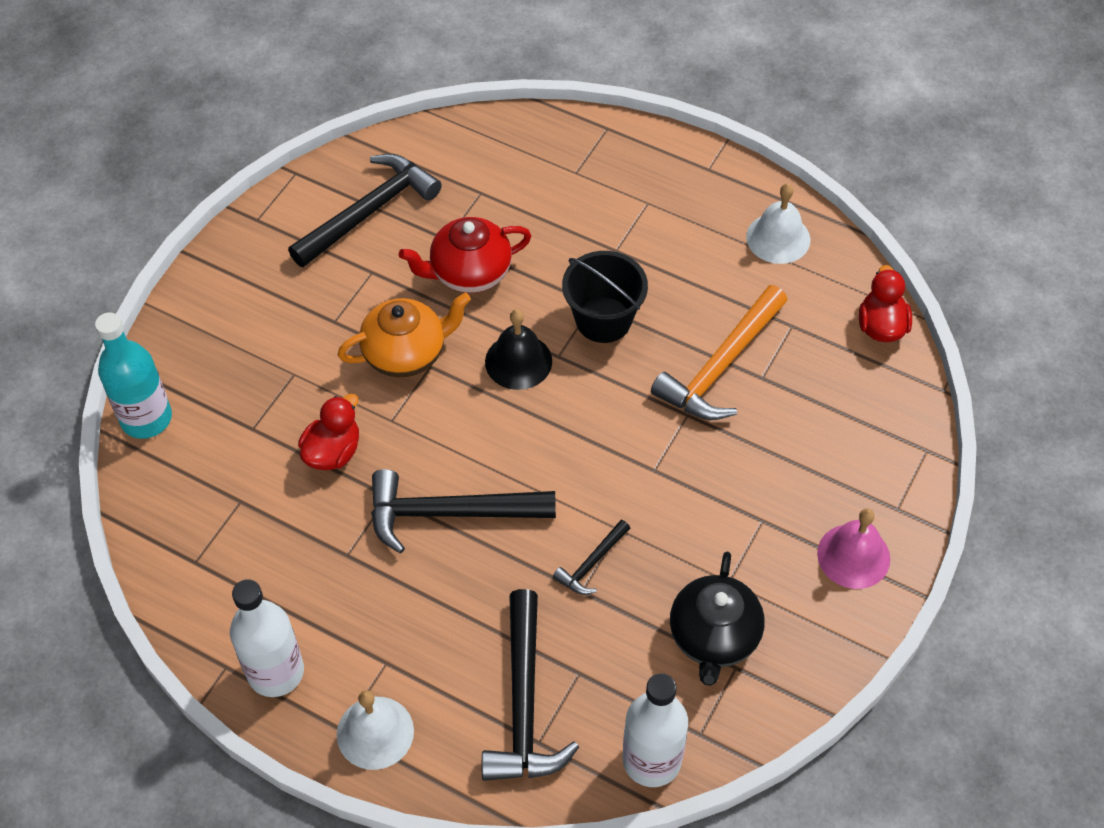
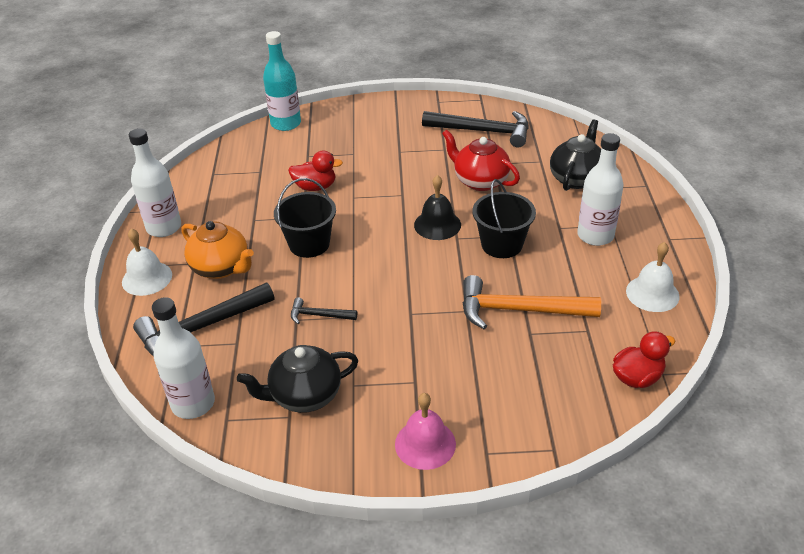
camera: 60 degrees right, 15 degrees down
(406, 353) = (402, 183): orange teapot -> orange teapot (221, 268)
(449, 513) = (309, 244): black hammer -> black bucket
(542, 180) = (576, 178): none -> black teapot
(654, 227) = (595, 235): none -> white bottle

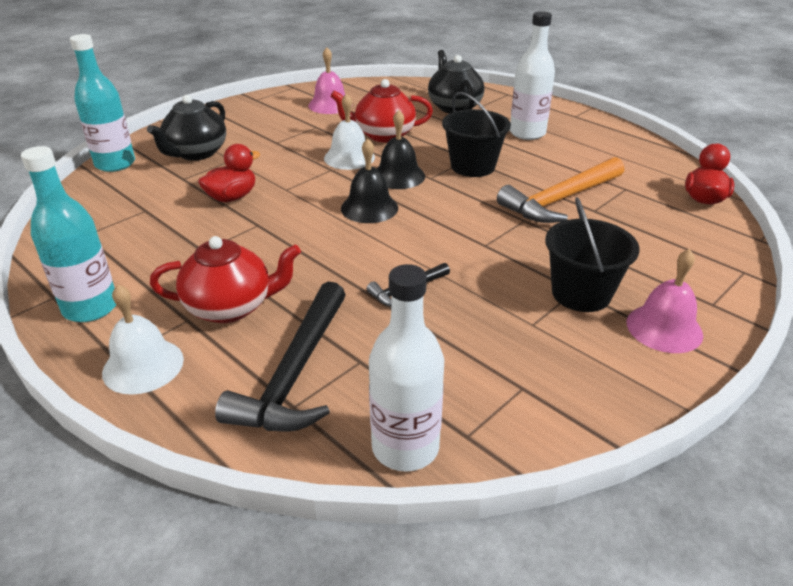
camera: 45 degrees left, 5 degrees down
(164, 227) = (91, 308): white bottle -> turquoise bottle
(221, 268) = (231, 307): orange teapot -> red teapot
(304, 395) = (506, 361): black teapot -> black teapot (196, 153)
(309, 244) = (300, 241): black bucket -> black bucket (581, 293)
(382, 241) = (369, 208): none -> black bell
(483, 131) = (330, 105): black hammer -> pink bell
(652, 293) = (622, 149): white bell -> white bell (349, 157)

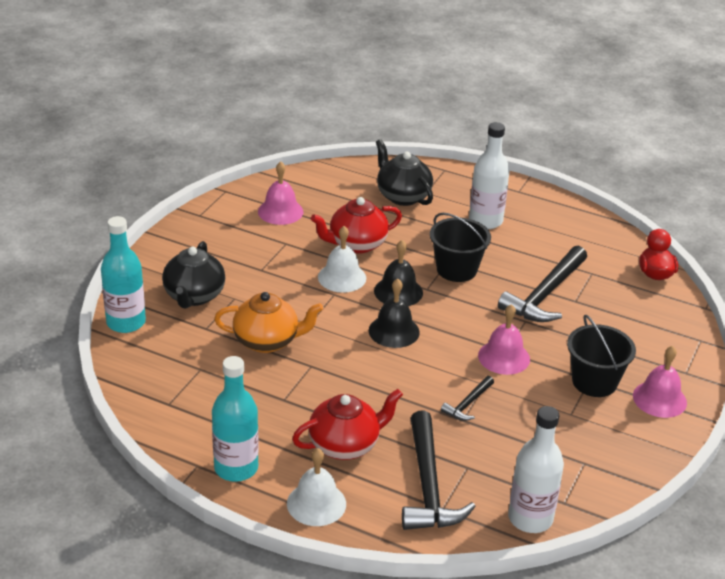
camera: 20 degrees left, 0 degrees up
(232, 197) = (267, 341): red duck -> orange teapot
(479, 250) = (504, 357): none -> pink bell
(560, 200) = (545, 295): orange hammer -> black hammer

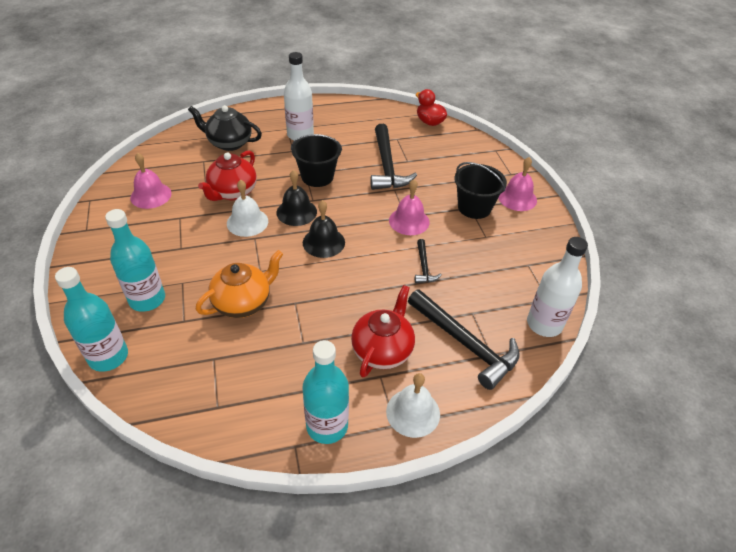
camera: 40 degrees left, 10 degrees up
(194, 296) = (147, 299): black teapot -> turquoise bottle

